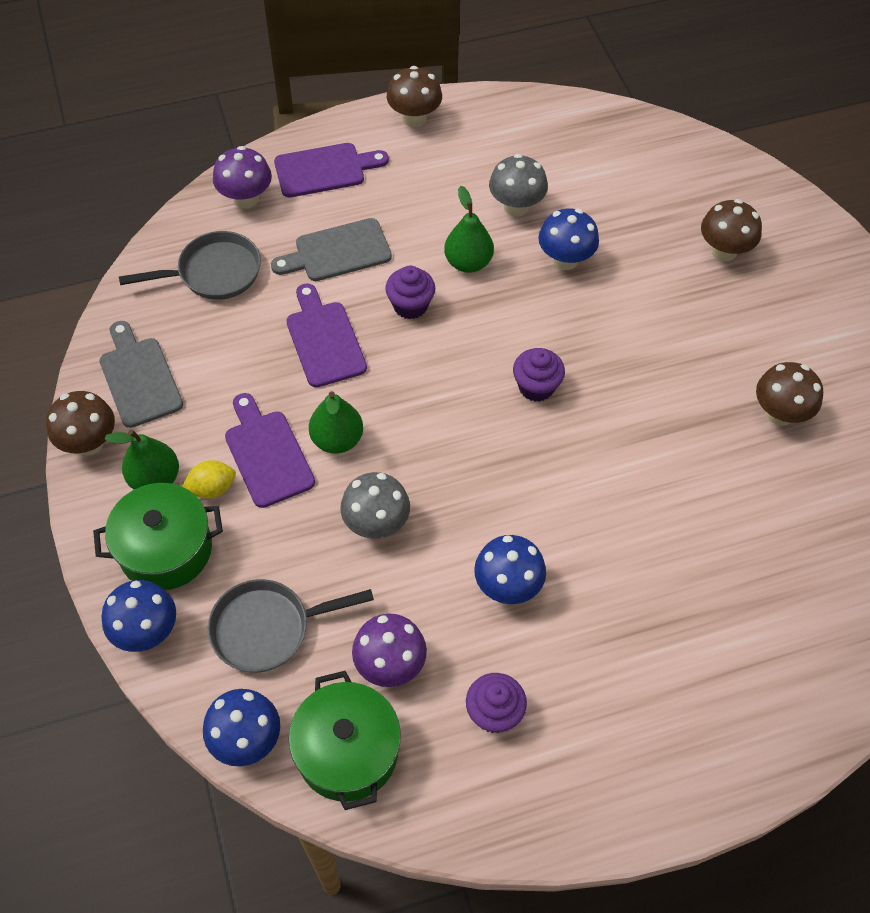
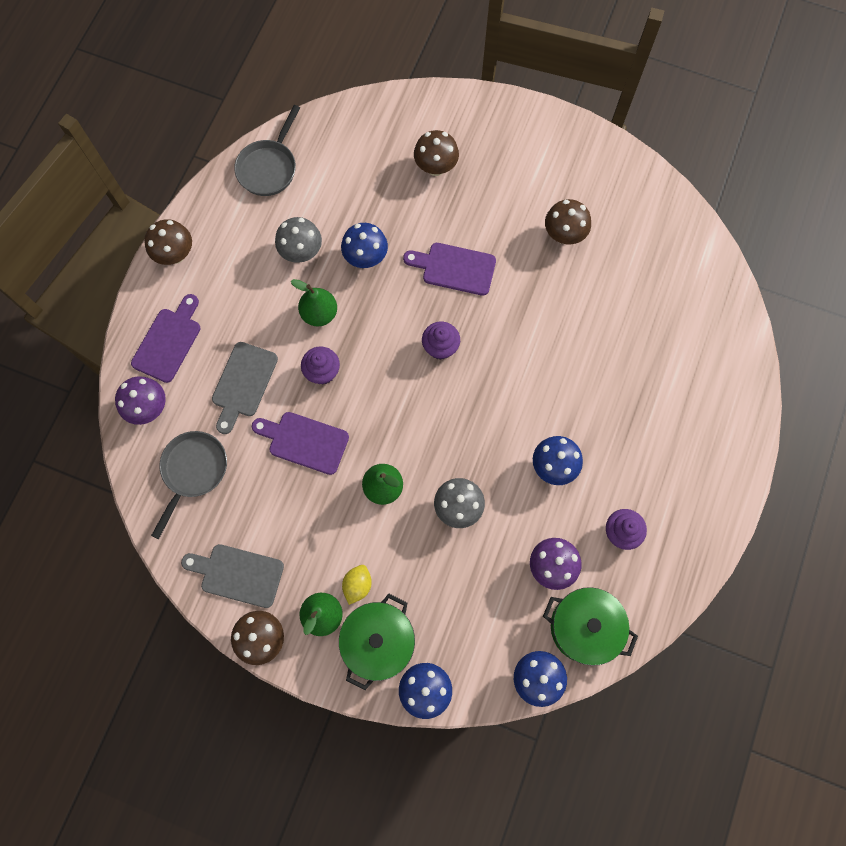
camera: 50 degrees left, 15 degrees up
(267, 454) = (359, 535): purple cutting board -> purple cutting board (454, 268)
(268, 628) = (477, 617): grey pan -> grey pan (269, 167)

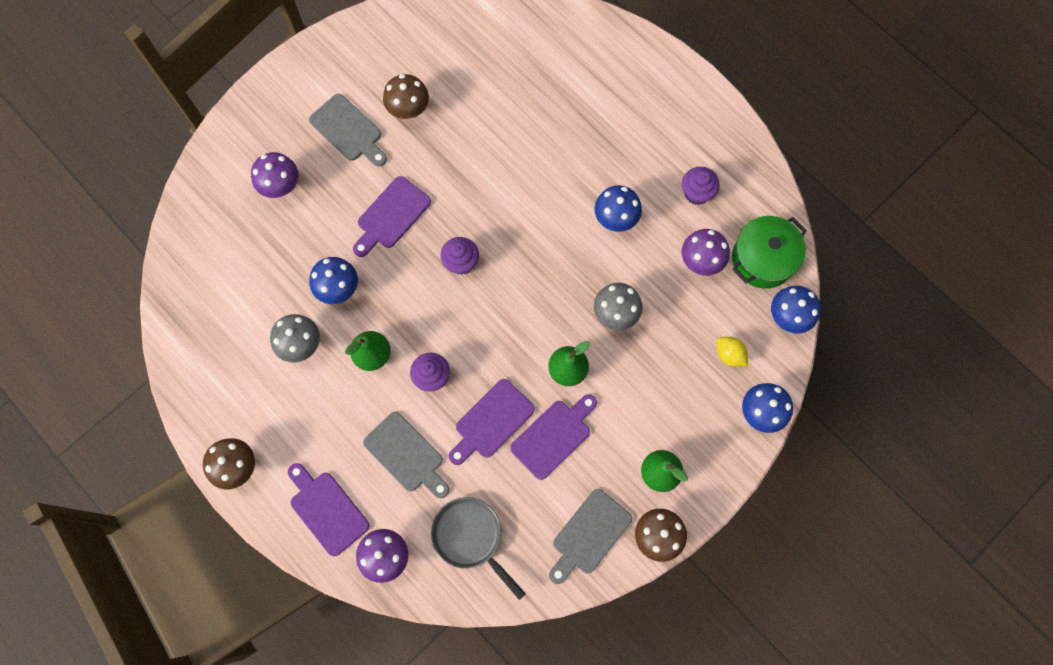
camera: 65 degrees left, 0 degrees up
(269, 167) = (194, 338): grey pan -> none
(315, 502) = (554, 436): none -> purple cutting board
(357, 585) = (646, 431): yellow lemon -> yellow lemon (729, 355)
(378, 641) = (703, 434): green pot -> none
(435, 167) = (281, 186): brown mushroom -> purple mushroom
(516, 195) = (348, 130): none -> grey cutting board

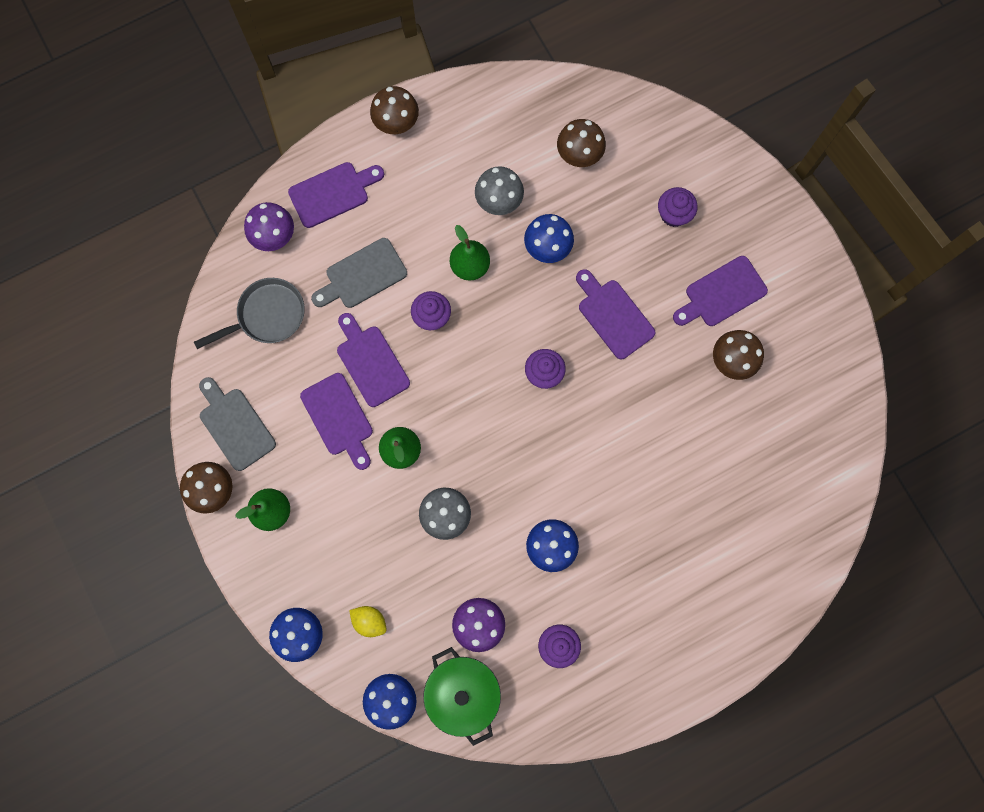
camera: 105 degrees right, 5 degrees up
(238, 283) = (579, 155): none -> brown mushroom
(281, 186) = (673, 214): purple mushroom -> purple cupcake
(348, 130) = (722, 293): grey cutting board -> purple cutting board
(729, 355) = (369, 621): yellow lemon -> yellow lemon turned 60 degrees clockwise

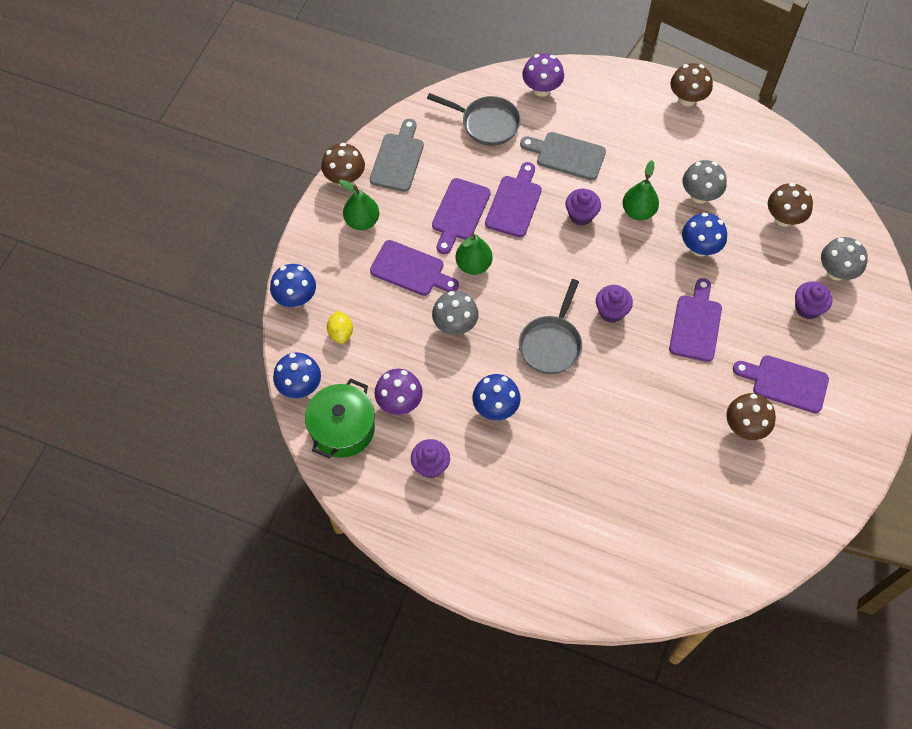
camera: 50 degrees right, 15 degrees down
(333, 193) = (603, 99): purple cutting board -> purple cutting board (411, 270)
(531, 449) = (551, 344): none -> grey pan
(661, 161) = (836, 272): none -> grey mushroom

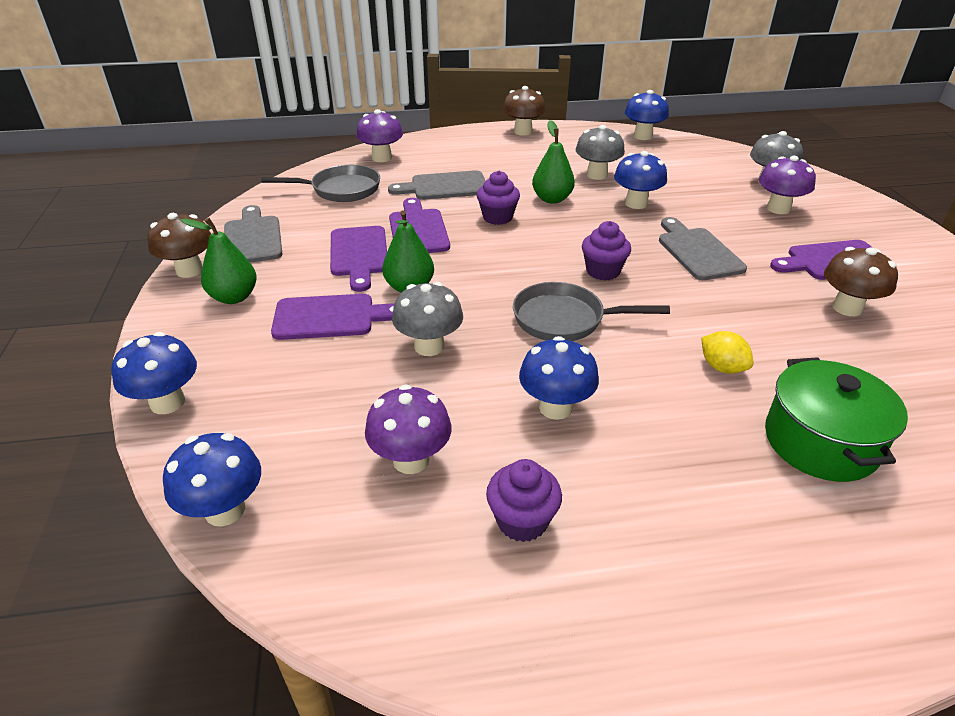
camera: 30 degrees left, 25 degrees down
(341, 333) = (263, 415): yellow lemon -> yellow lemon (722, 367)
(342, 428) = (336, 537): green pot -> green pot (820, 442)
(551, 344) = (565, 319): grey pan -> grey pan turned 105 degrees clockwise
(696, 324) = (697, 251): purple cutting board -> grey cutting board
(783, 218) = (684, 167): brown mushroom -> none
(790, 154) = (643, 136): none -> blue mushroom
(807, 308) = (778, 209): purple cupcake -> purple mushroom

